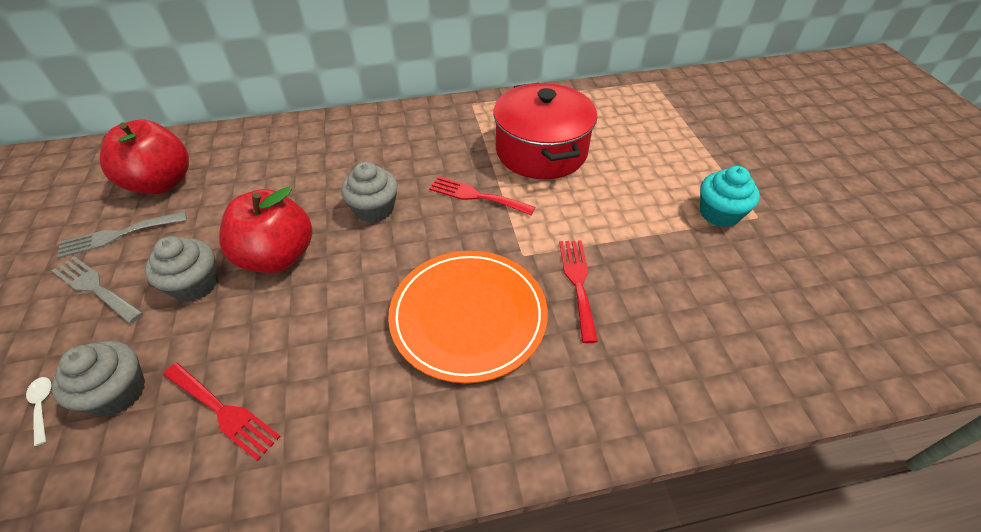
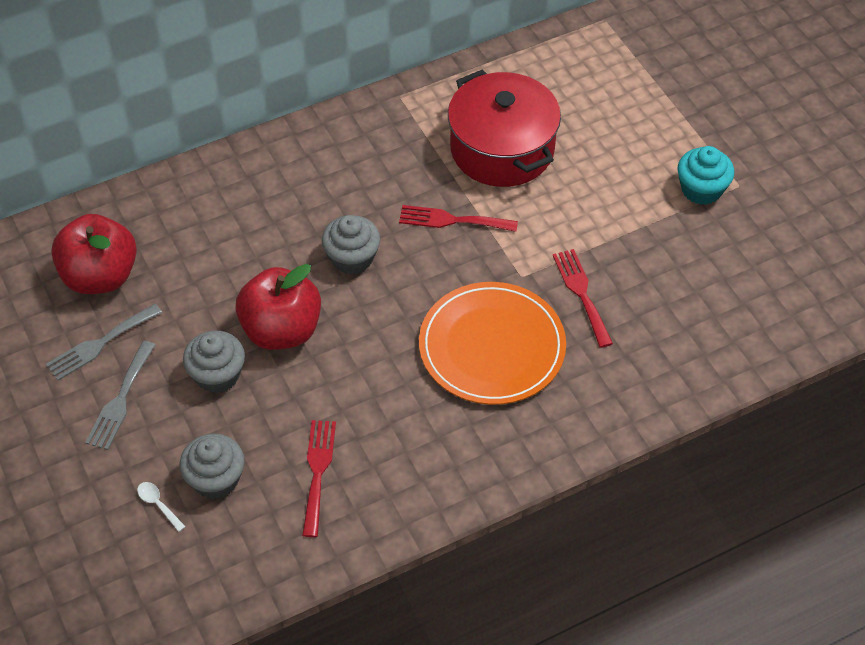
camera: 15 degrees left, 5 degrees up
(95, 288) = (120, 400): grey fork -> grey fork turned 90 degrees counterclockwise
(223, 411) = (318, 472): red fork -> red fork turned 105 degrees counterclockwise

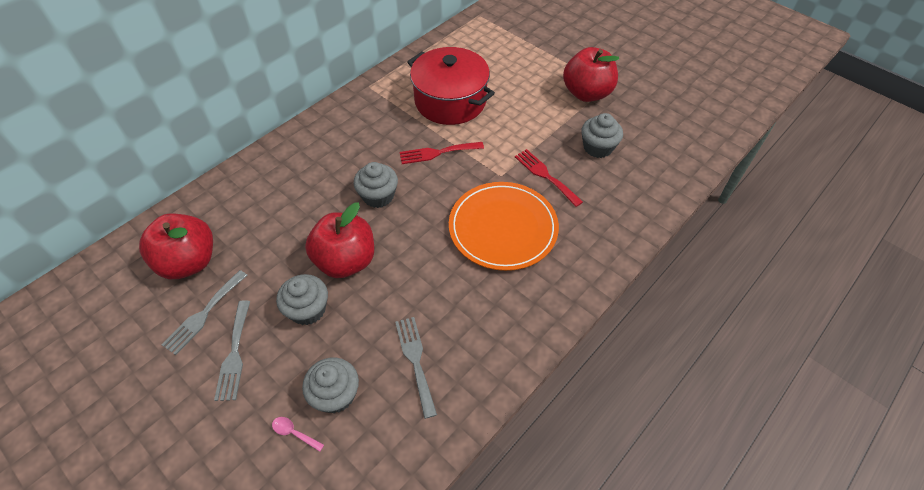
camera: 20 degrees left, 0 degrees up
(158, 505) = (294, 433): white spoon -> pink spoon
(318, 472) = (415, 361): red fork -> grey fork
(674, 274) = (598, 147): none -> grey cupcake
(701, 189) = (586, 93): turquoise cupcake -> red apple

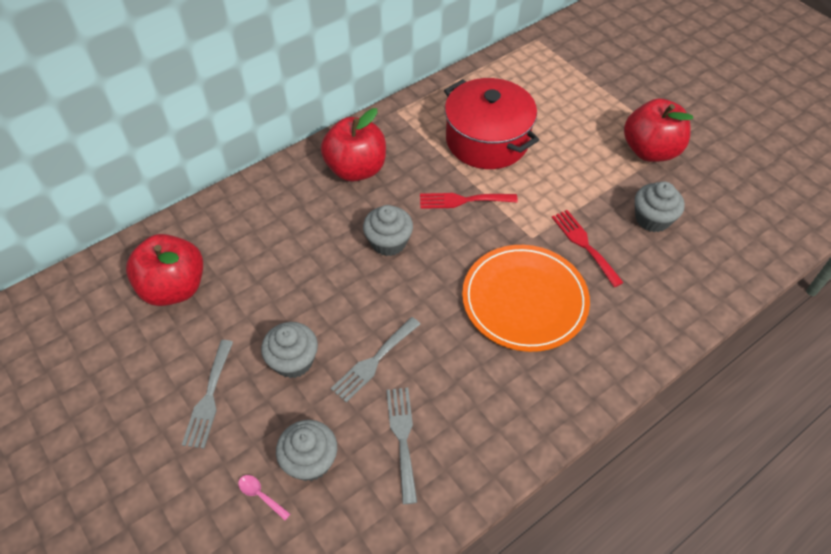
camera: 10 degrees right, 0 degrees up
(204, 314) = (182, 348): grey fork -> grey fork (374, 361)
(346, 261) = (342, 312): red apple -> red apple (356, 169)

